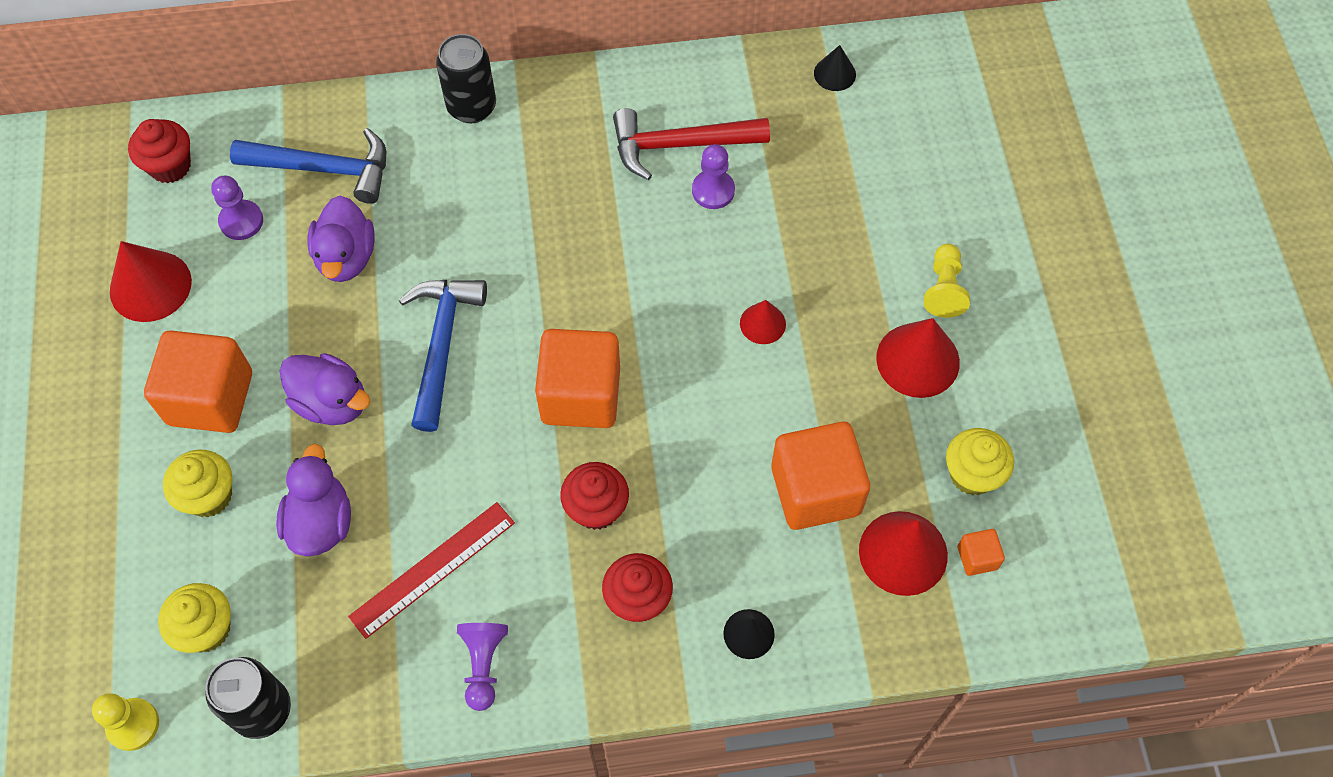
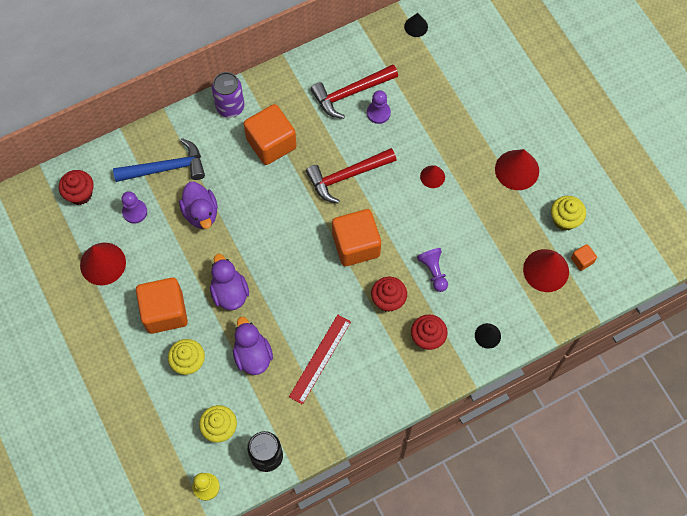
camera: 20 degrees left, 5 degrees up
(332, 402) = (229, 292): purple duck -> purple duck turned 120 degrees counterclockwise
(441, 345) = (273, 243): blue hammer -> none
(472, 107) = (230, 107): black can -> purple can
(483, 665) = (366, 396): purple pawn -> purple pawn (433, 271)
(615, 276) = (347, 176): none -> red hammer
(815, 490) = (492, 254): orange cube -> orange cube (271, 143)
(944, 289) = (516, 128): yellow pawn -> none

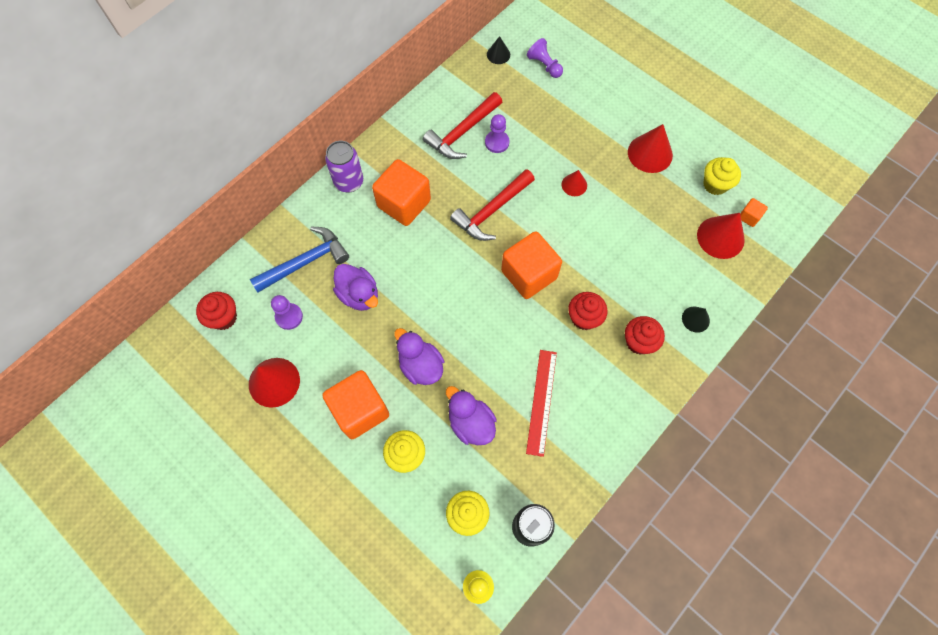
camera: 20 degrees left, 0 degrees up
(433, 271) = (615, 274): purple pawn -> purple pawn (544, 65)

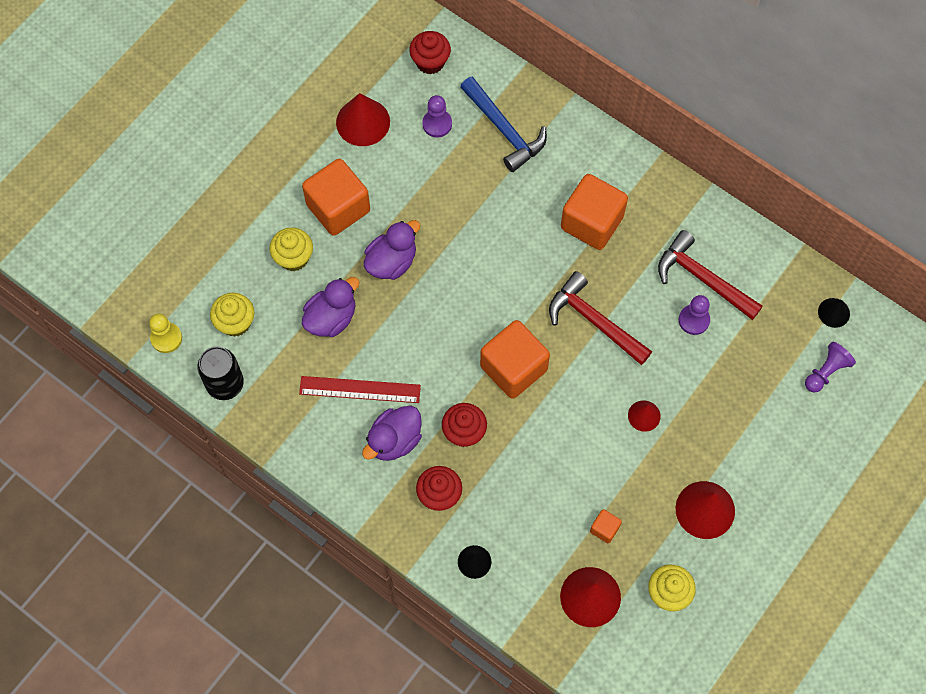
camera: 85 degrees right, 0 degrees up
(349, 182) = (613, 159): purple can -> none
(359, 295) = (469, 190): purple duck -> purple duck (394, 440)
(749, 217) = (625, 635): orange cube -> orange cube (604, 529)

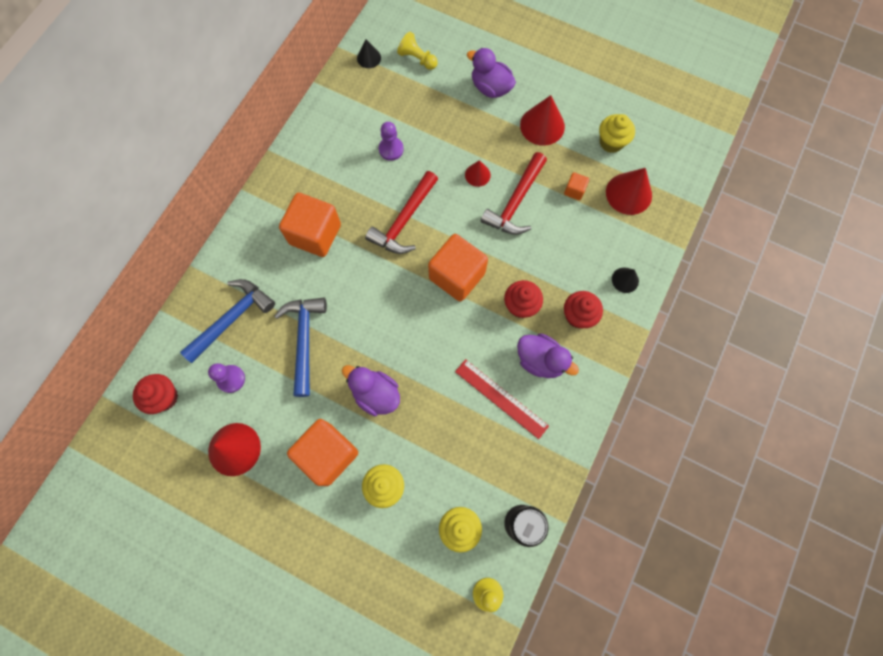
camera: 100 degrees left, 5 degrees up
(331, 318) = (439, 437): purple duck -> purple duck (490, 88)
(360, 389) = (501, 398): red ruler -> red ruler turned 45 degrees counterclockwise
(466, 198) = (304, 340): none -> blue hammer
(702, 278) = (354, 147): red hammer -> red hammer (515, 202)
(826, 372) = (417, 59): purple pawn -> yellow pawn

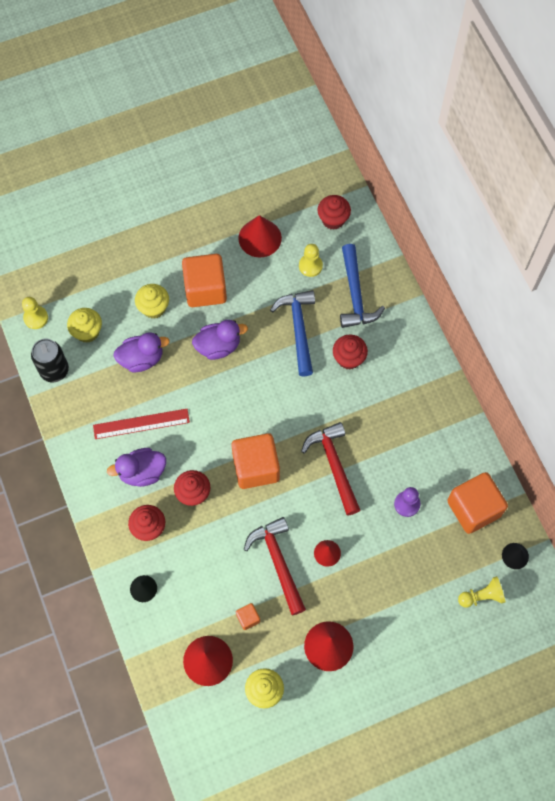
camera: 130 degrees right, 5 degrees down
(231, 379) = (310, 266): purple pawn -> yellow pawn
(300, 278) = (348, 358): none -> red cupcake
(304, 340) = (298, 329): blue hammer -> blue hammer turned 135 degrees counterclockwise
(315, 234) = (376, 393): orange cube -> orange cube (473, 508)
(490, 88) = (401, 634): purple duck -> purple duck (141, 359)

